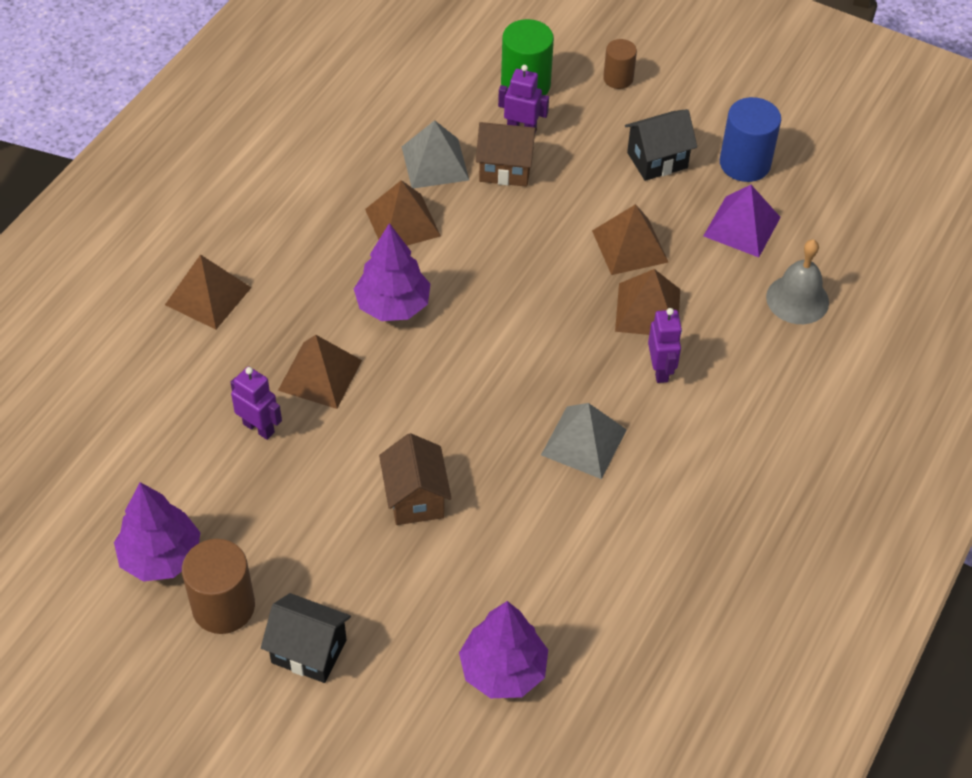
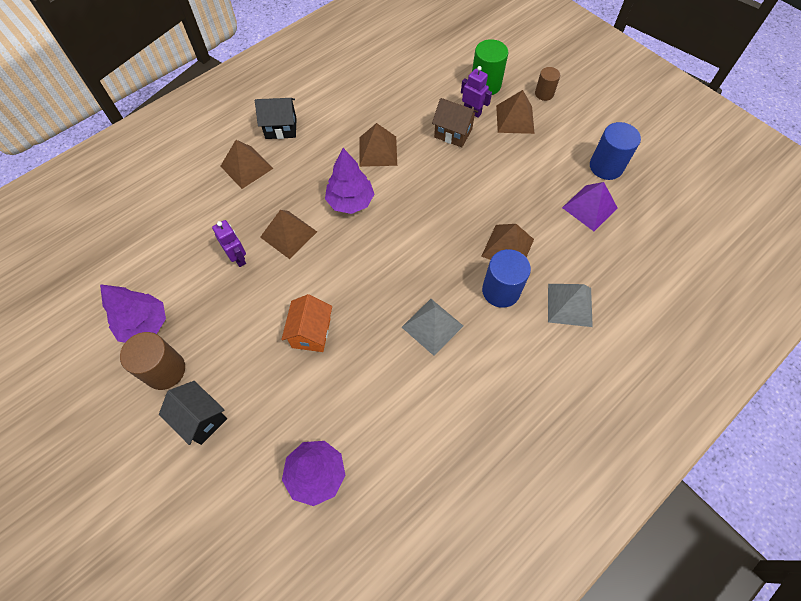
camera: 20 degrees right, 10 degrees up
(415, 498) = (311, 333): brown house -> orange house
(435, 163) = (412, 119): grey pyramid -> grey pyramid (569, 304)
(630, 246) = (512, 202): brown pyramid -> brown pyramid (515, 119)
(657, 160) = (550, 151): black house -> black house (281, 128)
(660, 370) = (501, 291): purple robot -> blue cylinder
(797, 299) = (610, 267): grey bell -> none

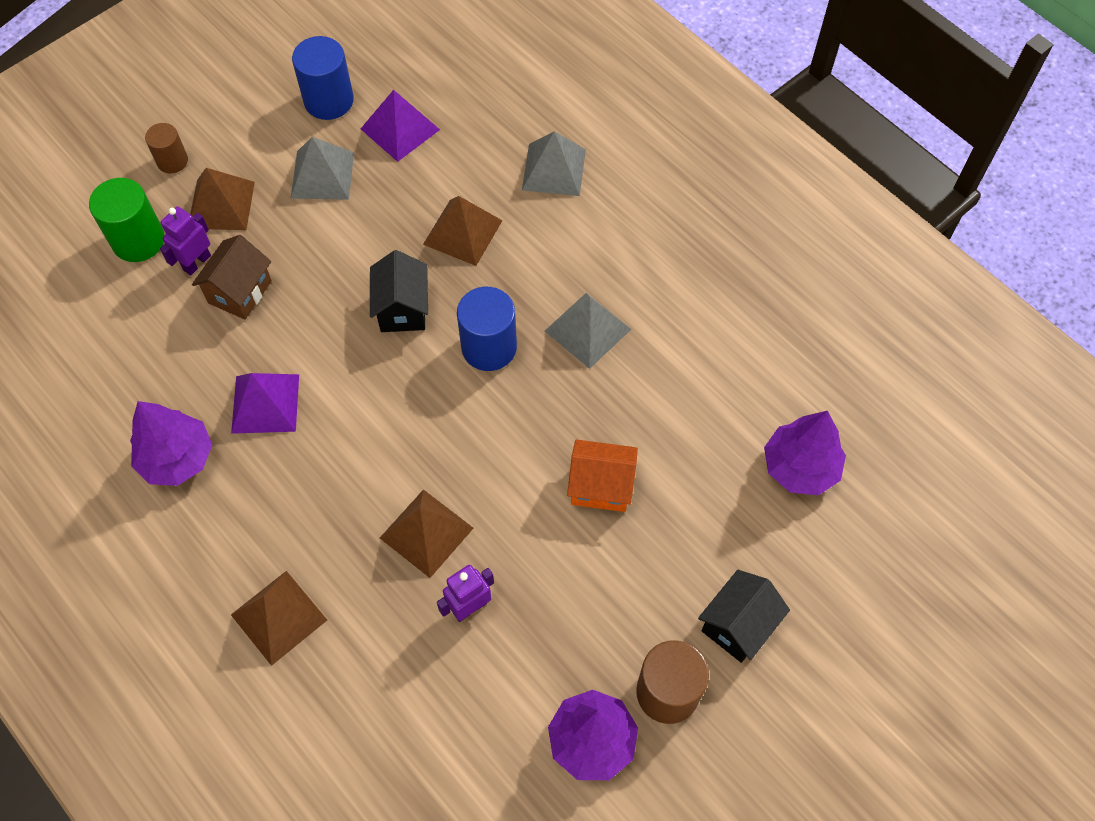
camera: 90 degrees left, 0 degrees up
(281, 128) = (193, 566): black house -> black house (402, 309)
(350, 201) = (367, 442): purple tree -> purple tree (177, 458)
(378, 151) = (265, 403): brown pyramid -> purple pyramid
(501, 291) = (532, 245): blue cylinder -> blue cylinder (489, 347)
(544, 167) = (322, 175): none -> grey pyramid

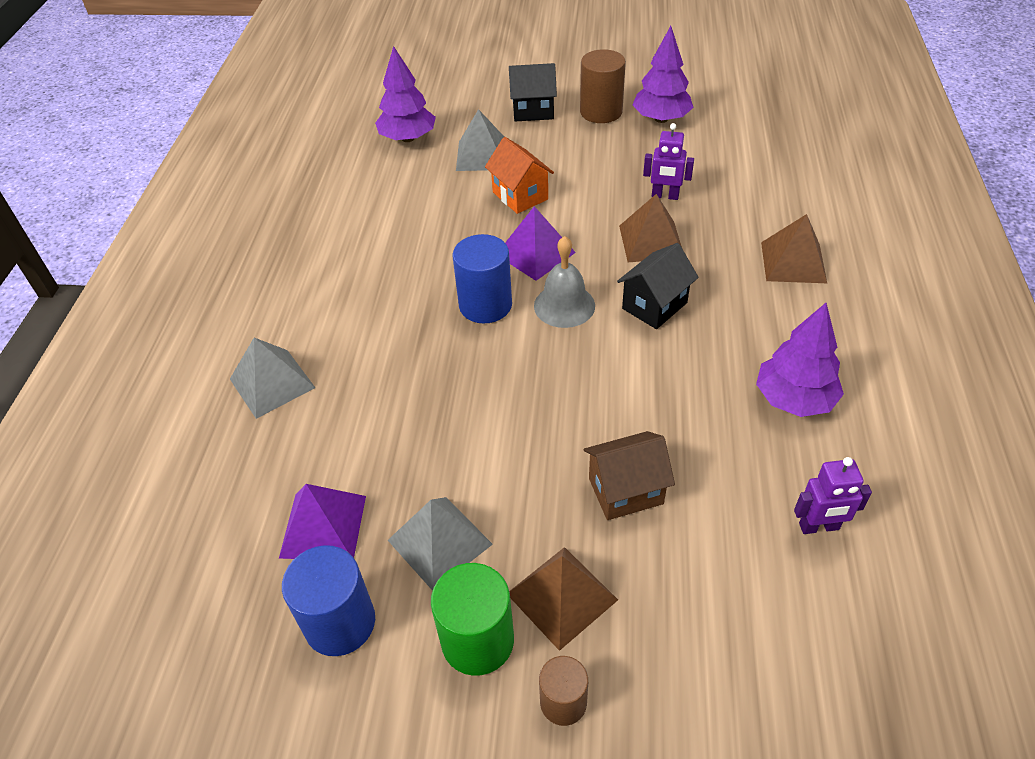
camera: 130 degrees left, 15 degrees down
(138, 240) = (679, 630): green cylinder -> green cylinder (477, 640)
(196, 262) = (640, 553): purple robot -> purple robot (819, 527)
(265, 403) = (687, 387): purple pyramid -> purple pyramid (535, 253)
(402, 309) = (511, 373): black house -> black house (654, 306)
(428, 399) = (564, 305): none -> grey bell
(462, 232) = (398, 392): brown pyramid -> none
(588, 330) = (411, 269): grey pyramid -> grey pyramid (482, 155)

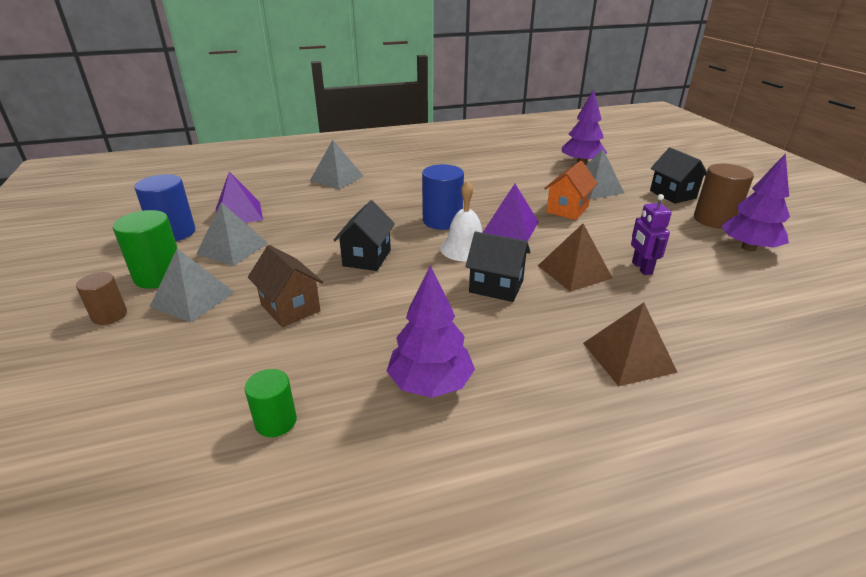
camera: 65 degrees right, 15 degrees down
(542, 397) = (367, 258): none -> black house
(562, 596) = (192, 299): brown pyramid -> grey pyramid
(564, 305) = (464, 248): grey bell -> white bell
(819, 527) = (276, 421): purple robot -> green cylinder

